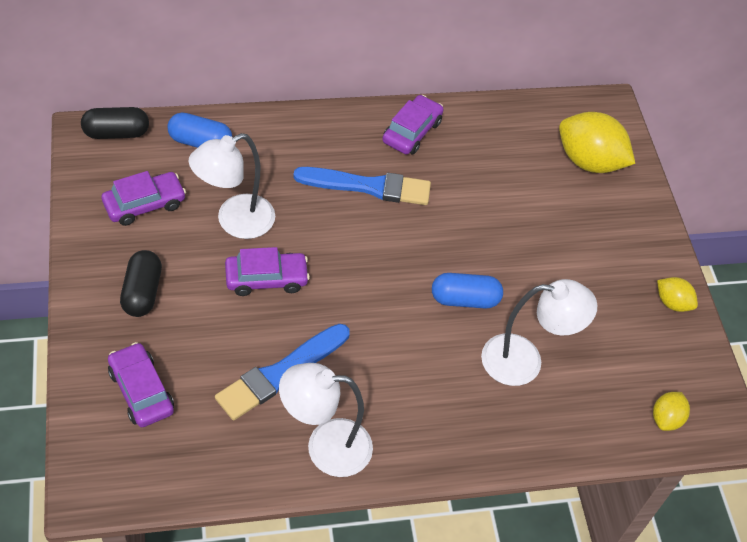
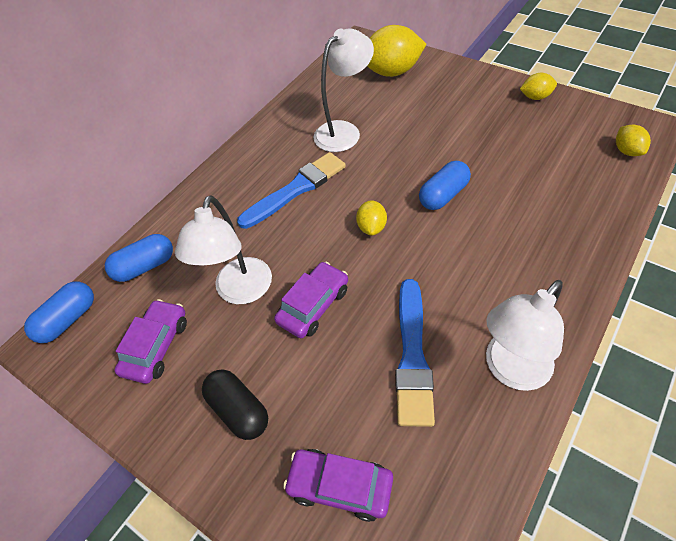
camera: 35 degrees left, 0 degrees up
(116, 133) = (68, 319): black capsule -> blue capsule
(379, 268) = (371, 227): none -> yellow lemon
(412, 132) = (277, 139): purple car -> none
(524, 361) = (524, 194): white lamp -> white lamp (344, 131)

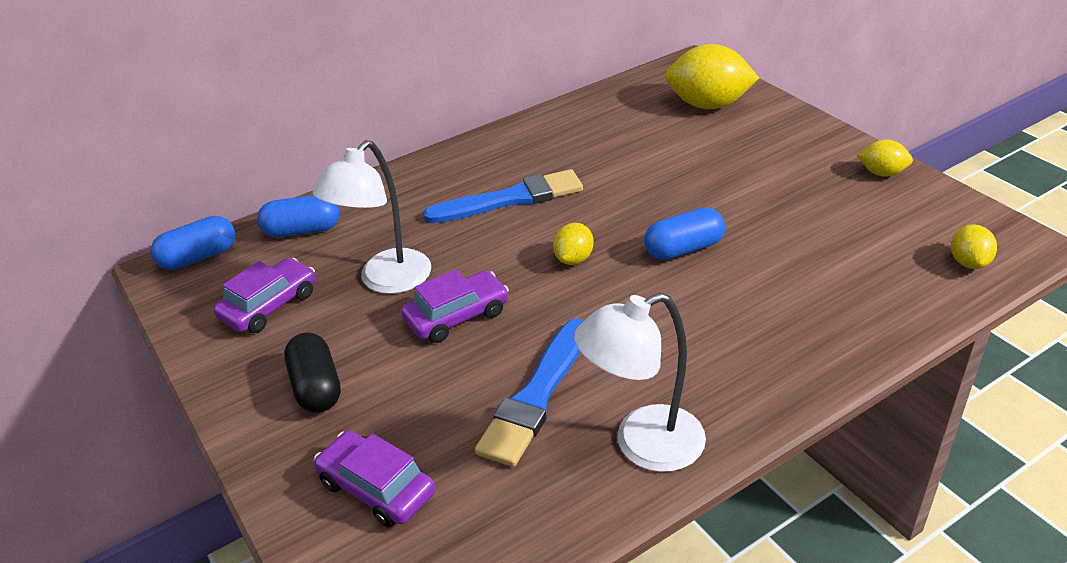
camera: 20 degrees right, 15 degrees down
(344, 131) = (606, 154): white lamp -> none

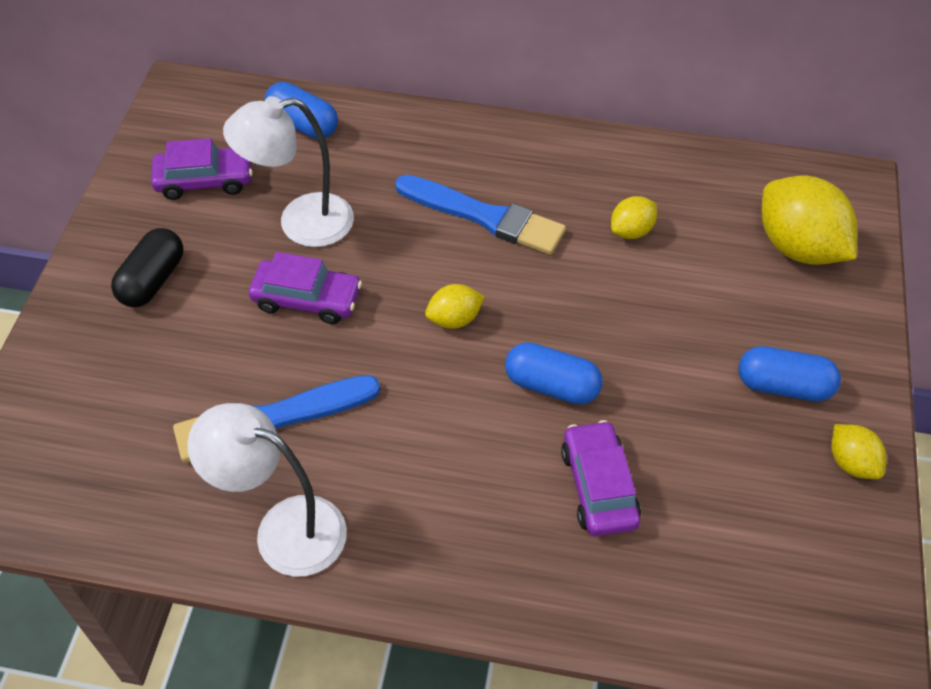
camera: 40 degrees right, 15 degrees up
(199, 257) = (212, 95): blue capsule -> blue capsule (783, 386)
(376, 488) = (93, 397): purple car -> purple car (598, 486)
(969, 262) = (780, 625): yellow lemon -> yellow lemon (631, 231)

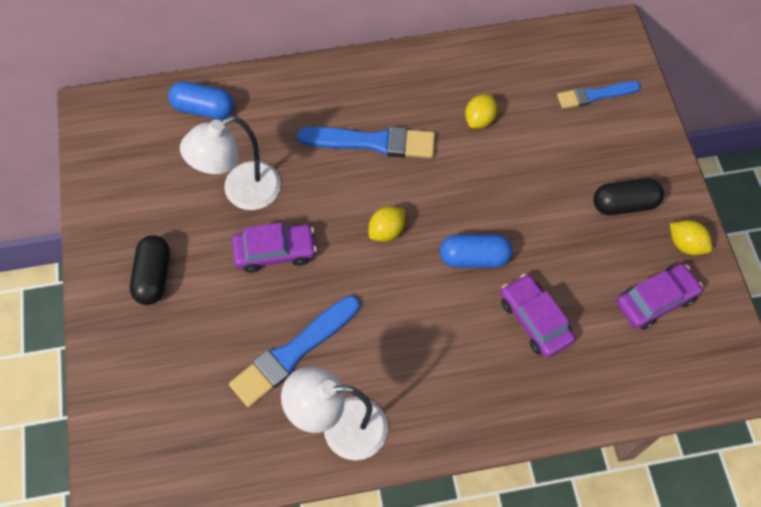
camera: 20 degrees left, 10 degrees up
(205, 180) = (151, 181): purple car -> purple car (655, 300)
(783, 386) = (624, 204): blue capsule -> black capsule
(797, 247) = (595, 95): yellow lemon -> blue brush

